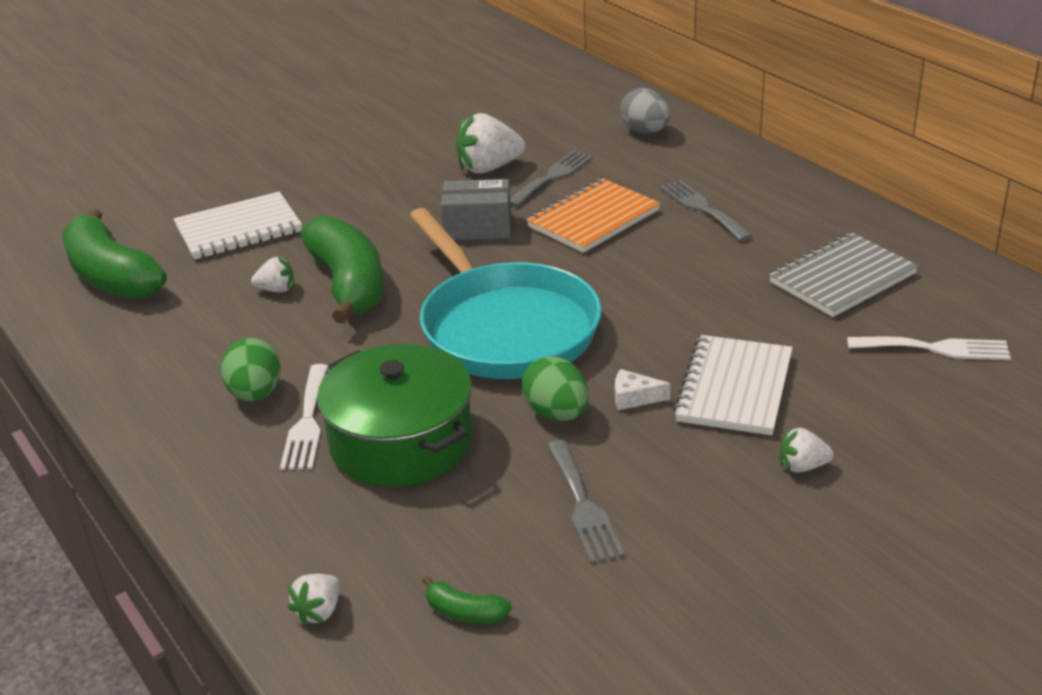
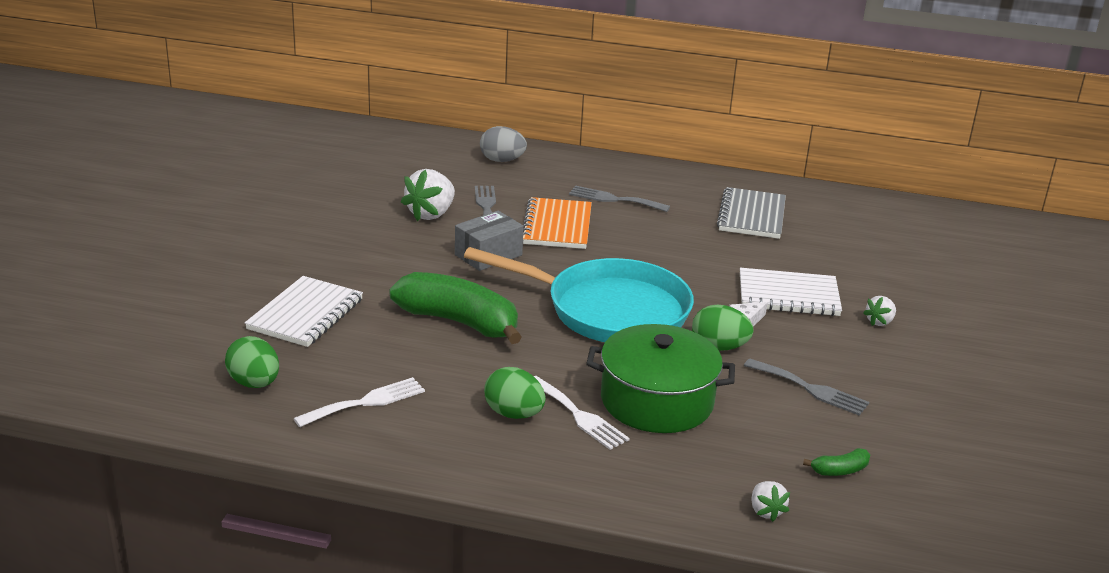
camera: 45 degrees left, 5 degrees down
(112, 276) = (254, 383): green banana -> green egg
(276, 290) = (411, 344): white strawberry -> none
(734, 388) = (788, 295): white notebook -> white notebook turned 60 degrees counterclockwise
(936, 348) = (850, 238): white fork -> white fork (366, 402)

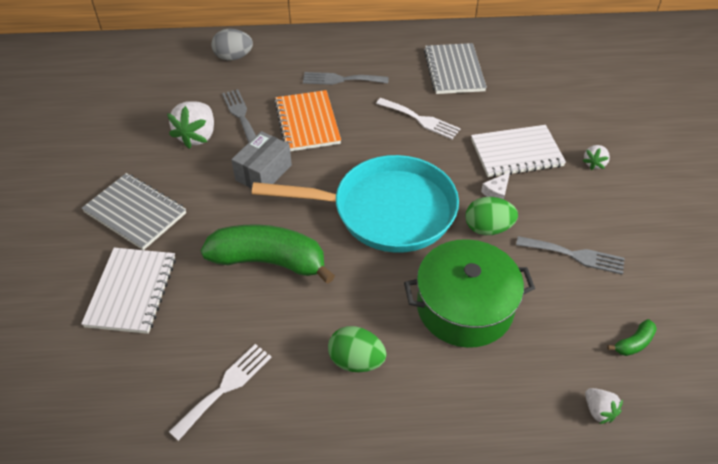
camera: 15 degrees left, 20 degrees up
(254, 383) = (116, 395): green egg -> none
(337, 258) = (135, 213): none -> grey notebook
(579, 415) = (410, 345): white fork -> white fork (420, 119)

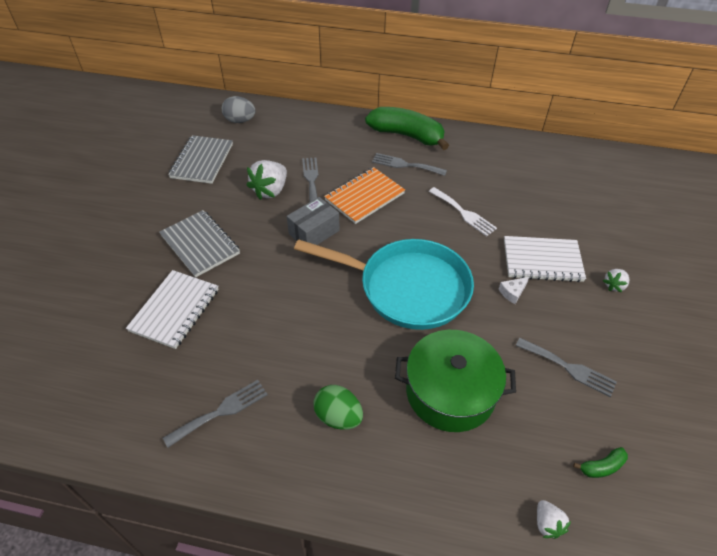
camera: 15 degrees right, 0 degrees up
(225, 387) = (221, 411): white fork -> grey fork
(233, 57) = (321, 130): grey egg -> grey egg (240, 121)
(269, 261) = (293, 310): green banana -> green banana (407, 135)
(307, 123) = (364, 197): orange notebook -> orange notebook turned 45 degrees clockwise
(454, 70) = (507, 175): grey notebook -> grey notebook (202, 161)
(488, 228) = (494, 324): green egg -> none

